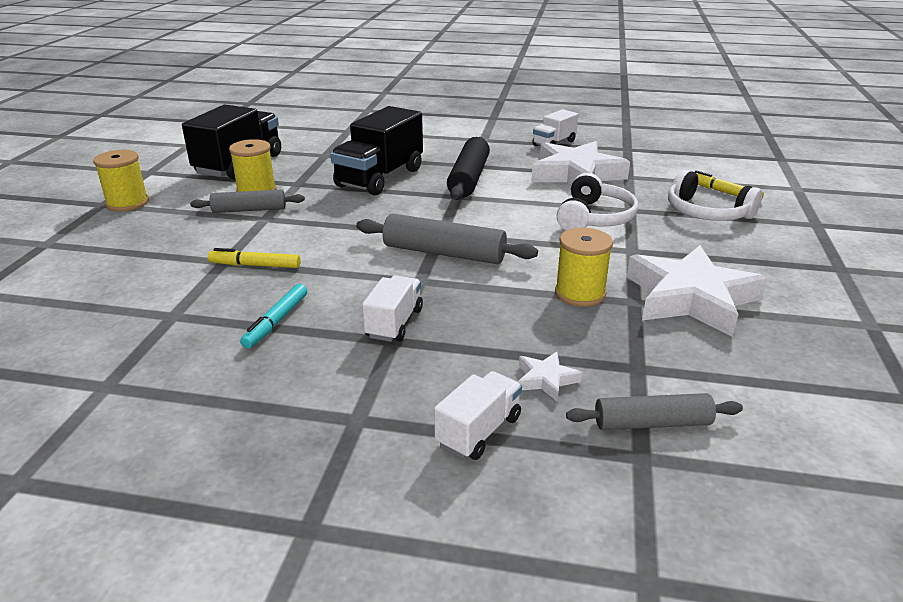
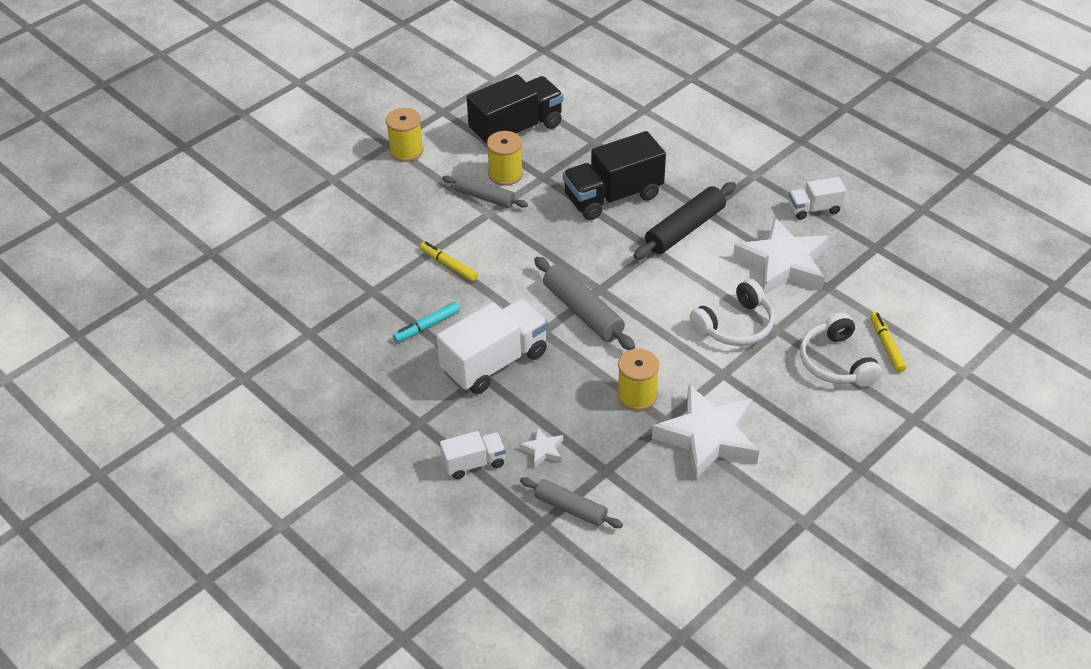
camera: 35 degrees right, 15 degrees up
(394, 323) = (494, 362): white truck -> white truck, size x1.85

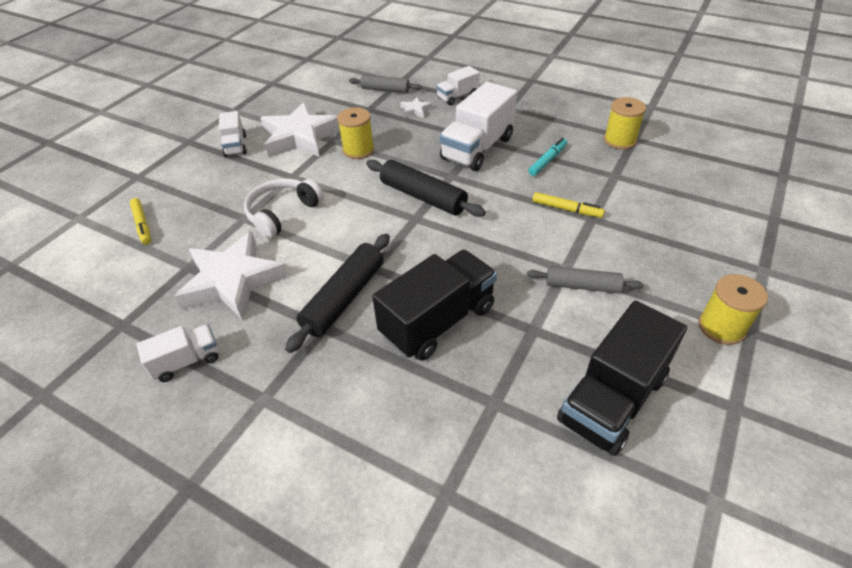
camera: 165 degrees right, 0 degrees up
(505, 174) = (579, 322): yellow spool -> yellow spool (619, 140)
(583, 311) = (423, 197): grey rolling pin -> black rolling pin
(794, 442) = (235, 146): none -> white truck
(836, 362) = (192, 203): white headphones -> none

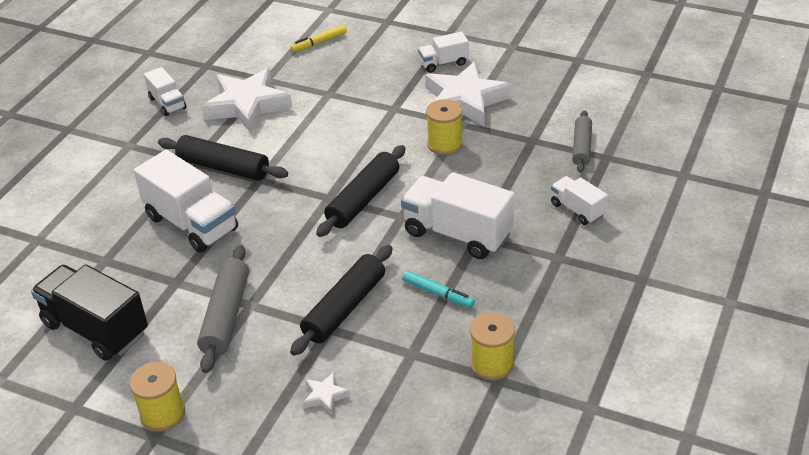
camera: 85 degrees right, 5 degrees down
(282, 213) = (335, 114): white headphones -> none
(415, 110) = (536, 177): white star -> white star (325, 396)
(438, 321) = (192, 223): black truck -> white truck
(566, 209) = (344, 308): yellow marker -> black rolling pin
(582, 286) = (226, 316): grey rolling pin -> grey rolling pin, size x1.52

